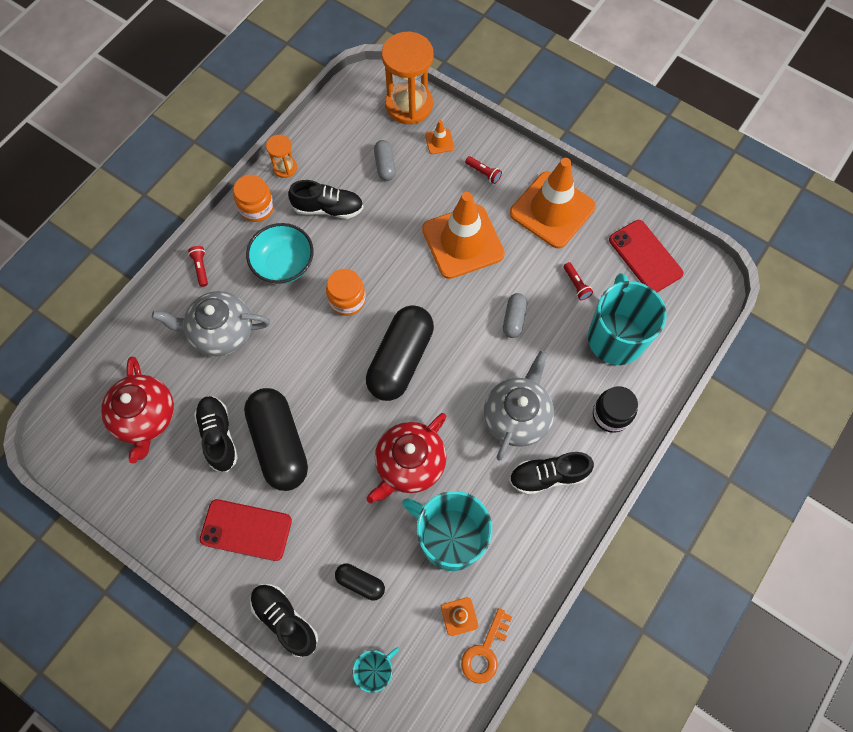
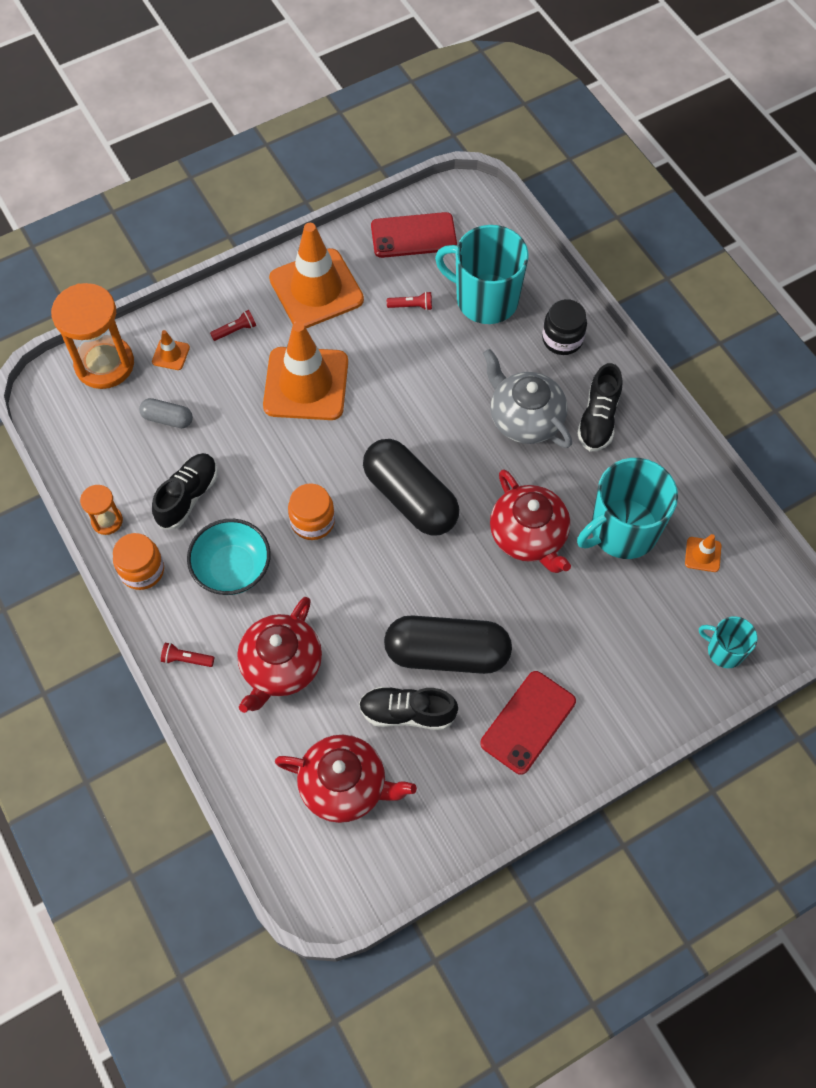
camera: 65 degrees left, 5 degrees down
(220, 331) = (280, 666): grey teapot -> red teapot
(285, 619) = (640, 718): black shoe -> none
(360, 582) = (632, 631): black capsule -> none
(375, 669) = (724, 651): turquoise mug -> turquoise mug turned 45 degrees counterclockwise
(485, 652) = (745, 546): orange key -> none
(514, 319) = (419, 376): grey capsule -> none

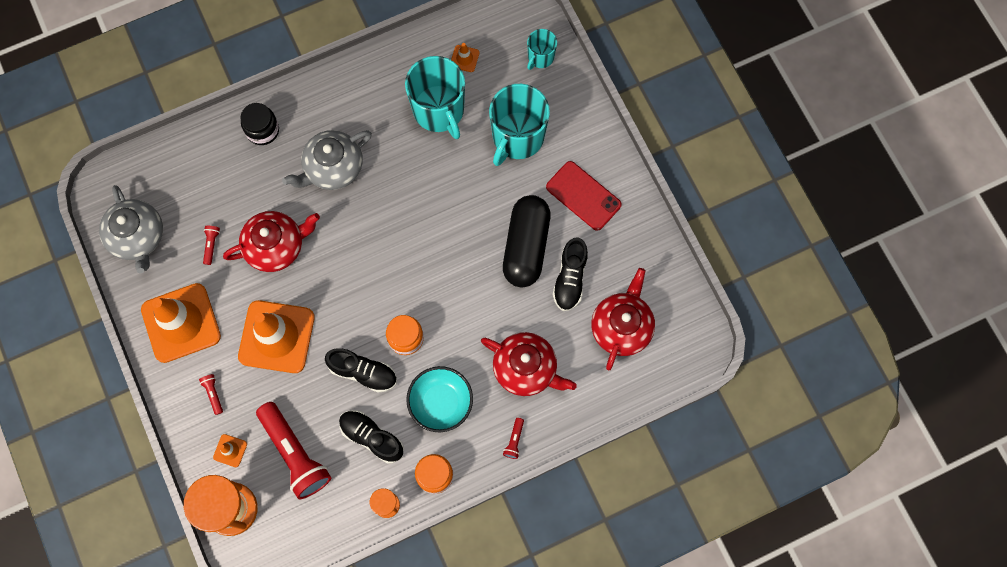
camera: 85 degrees left, 10 degrees up
(167, 419) = (295, 453): grey capsule -> red flashlight
(410, 498) = (393, 261): black capsule -> none
(413, 235) = (138, 237): red phone -> grey teapot
(485, 299) = (214, 185): turquoise mug -> turquoise mug (517, 137)
(529, 536) = (436, 177): red teapot -> red teapot (276, 246)
(598, 419) = (341, 114): black shoe -> black shoe (363, 372)

